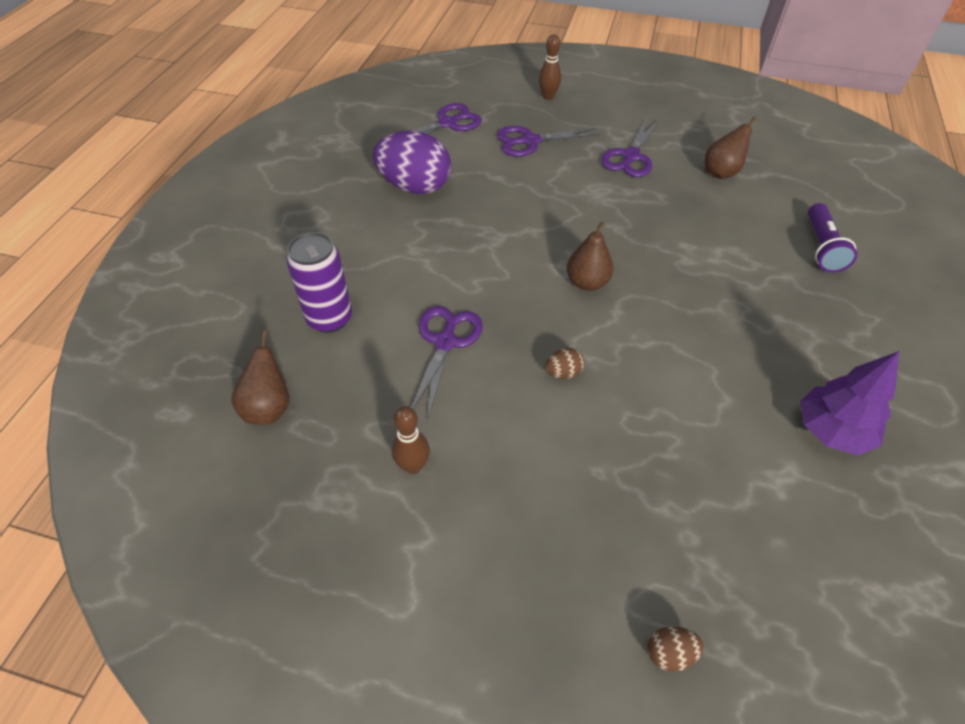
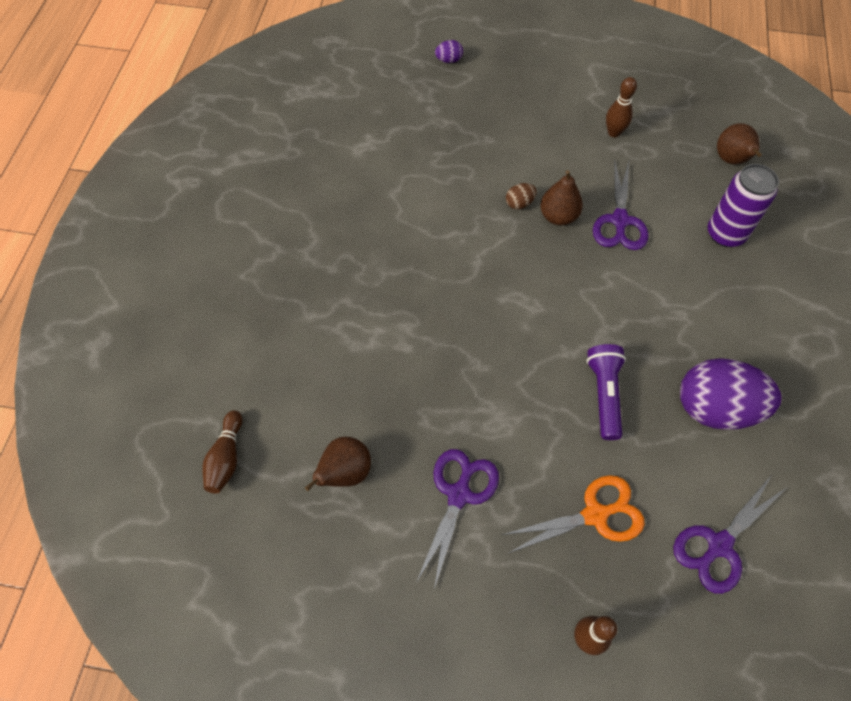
camera: 175 degrees right, 10 degrees up
(530, 141) = (595, 515): purple scissors -> orange scissors
(587, 282) = (505, 291): brown pear -> brown pear (558, 216)
(669, 653) = (449, 60): brown egg -> purple egg
(821, 186) = (226, 458): none -> brown bowling pin
(821, 247) = (262, 356): purple flashlight -> purple flashlight (604, 394)
(831, 431) = (320, 177): purple tree -> none

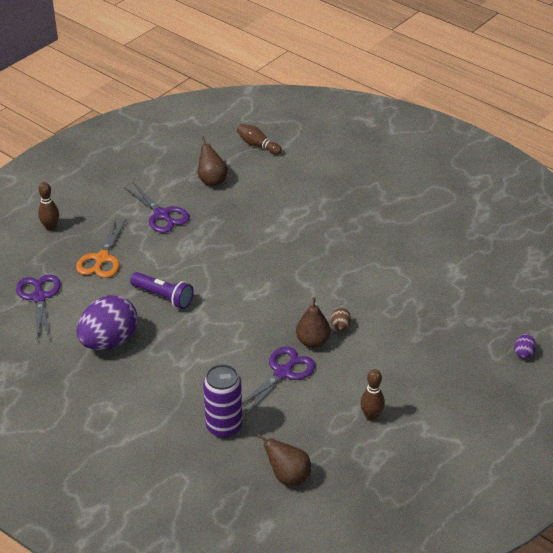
camera: 120 degrees right, 20 degrees down
(619, 221) = (283, 373): purple scissors -> purple scissors turned 90 degrees clockwise

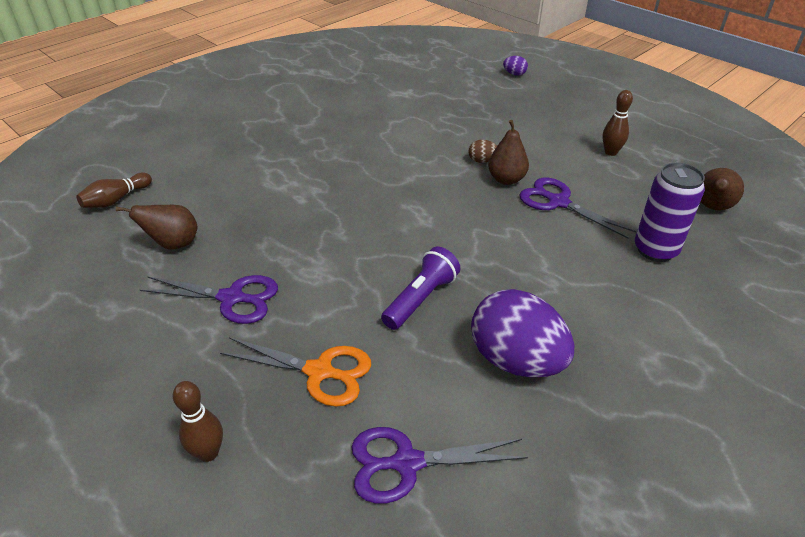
camera: 85 degrees left, 0 degrees up
(161, 215) = (232, 298): purple scissors -> purple scissors turned 45 degrees clockwise

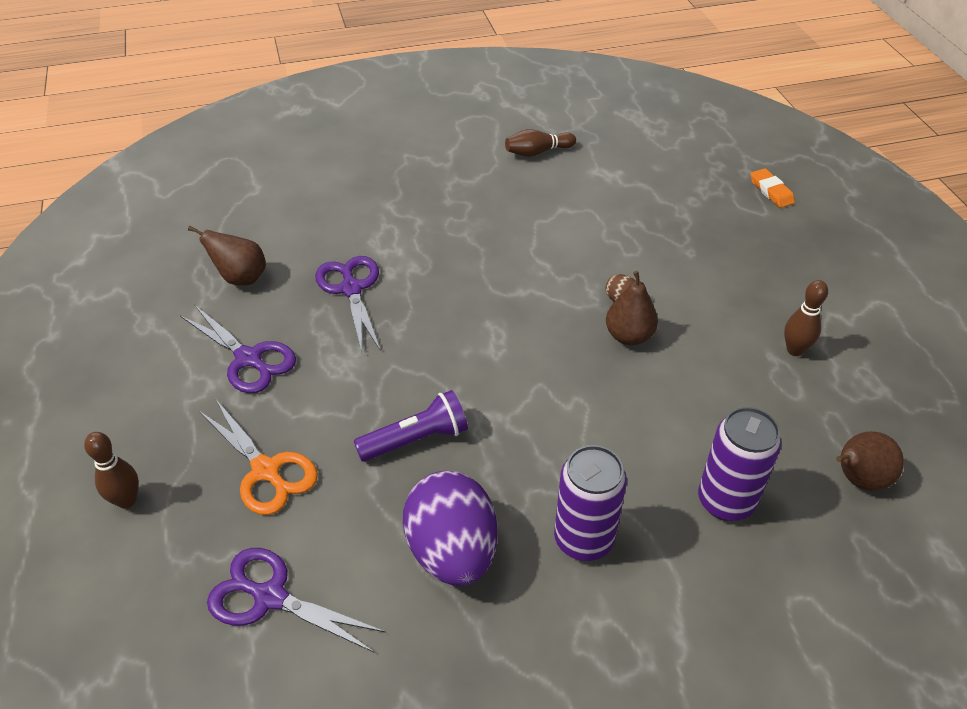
camera: 30 degrees right, 5 degrees up
(116, 200) = (226, 207): brown bowling pin -> brown bowling pin (537, 152)
(514, 74) = (771, 191): purple egg -> orange eraser
(558, 202) = (664, 390): purple scissors -> purple scissors (351, 289)
(595, 311) = (583, 539): none -> purple can

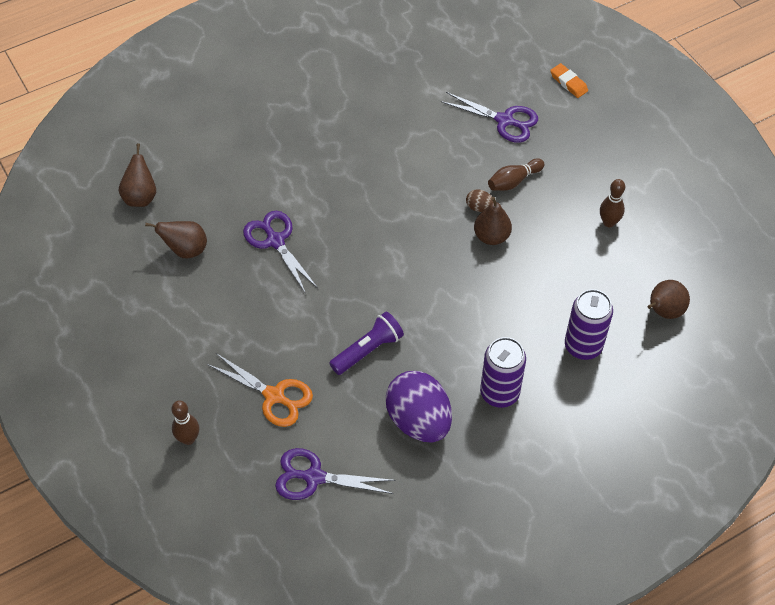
camera: 15 degrees left, 10 degrees up
(218, 216) = (141, 197): none -> brown pear
(248, 359) = (223, 316): purple scissors -> purple scissors (504, 121)
(537, 152) = (376, 80): brown bowling pin -> brown bowling pin (513, 181)

